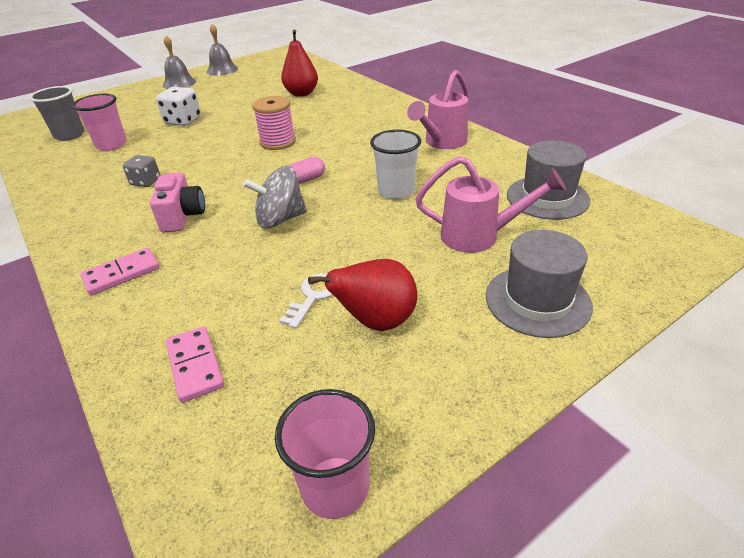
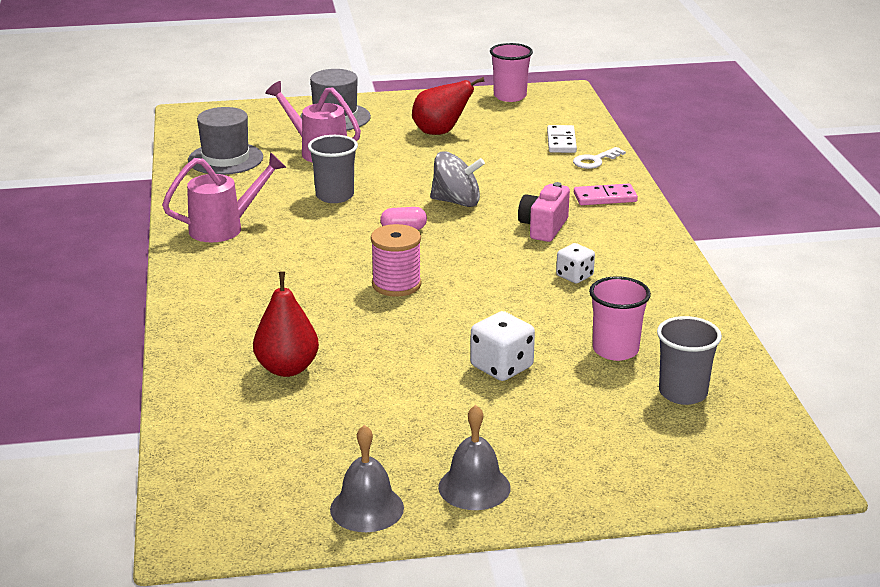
camera: 155 degrees left, 10 degrees down
(146, 182) = (574, 276): grey dice -> white dice
(195, 365) = (561, 142): pink domino -> white domino
(313, 296) = (469, 151): white key -> white key (595, 161)
(396, 191) = (334, 196): white cup -> grey cup

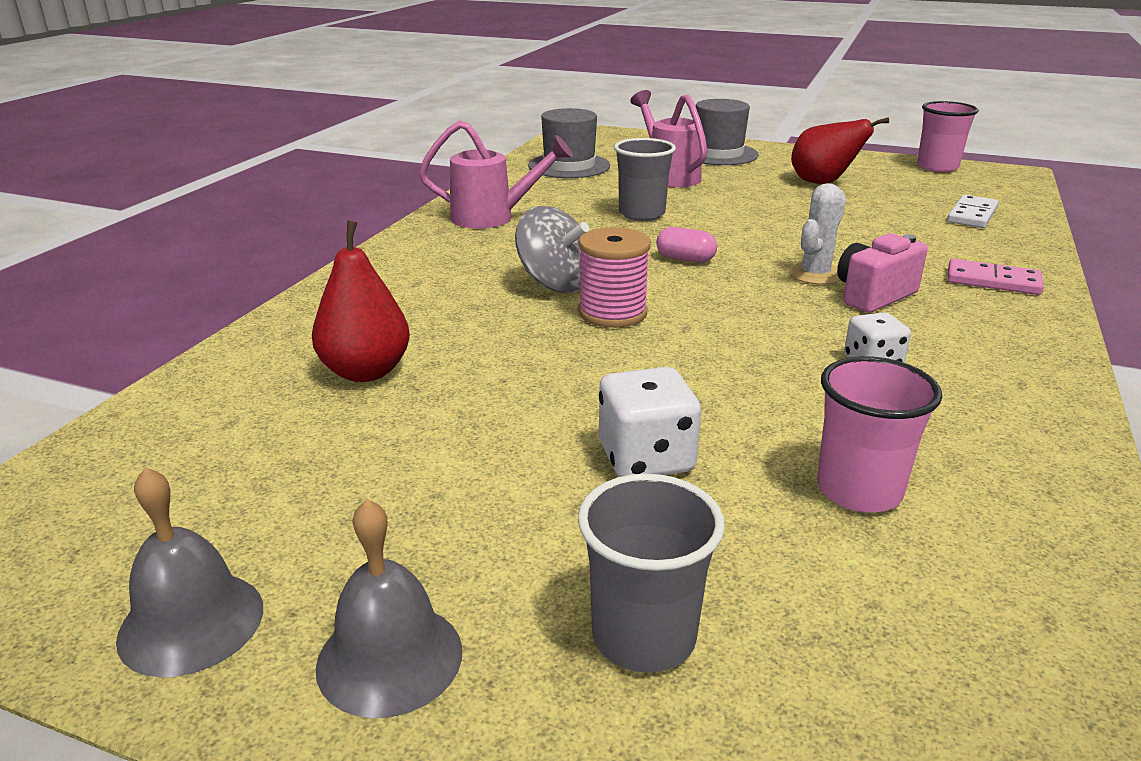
camera: 30 degrees right, 0 degrees up
(456, 202) = (780, 246): grey spinning top -> grey spinning top (555, 283)
(497, 220) = (815, 274): none -> white cactus
(595, 161) = (1006, 241): white key -> none
(683, 393) = (939, 616): grey cup -> grey cup (644, 637)

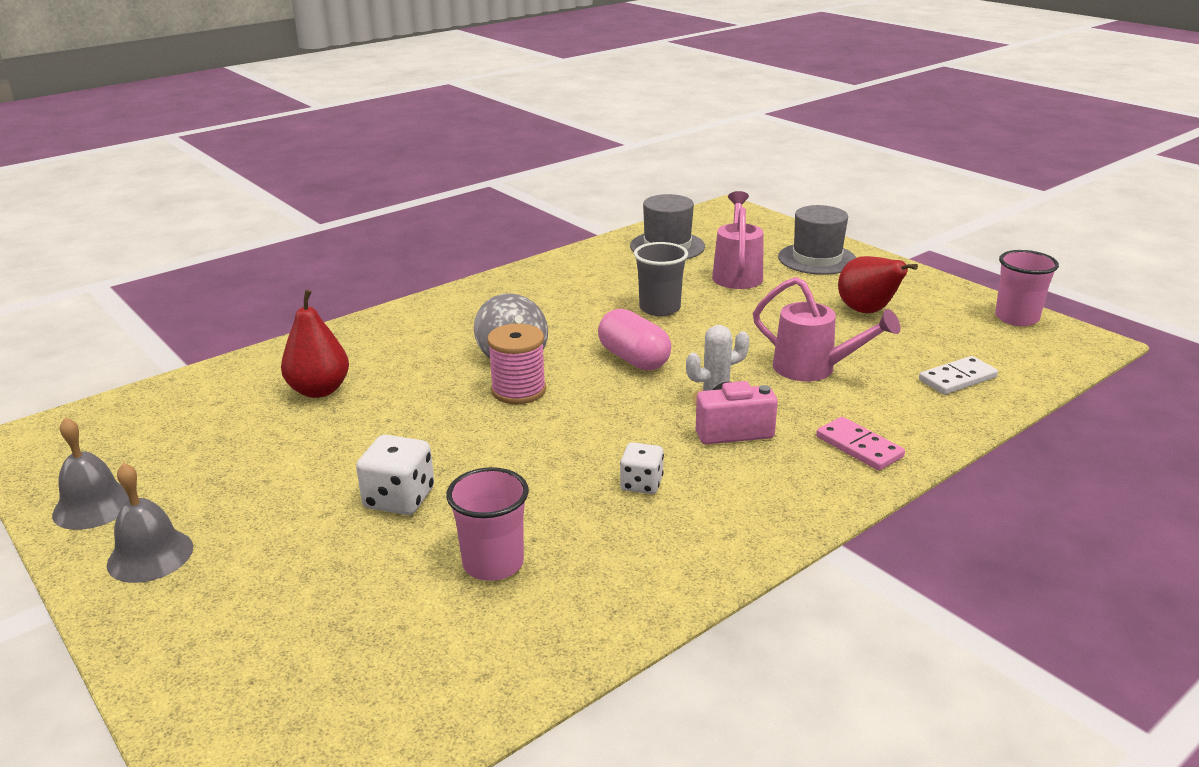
camera: 30 degrees right, 0 degrees up
(493, 218) = (543, 286): pink watering can -> pink watering can (814, 369)
(644, 637) = (267, 593): grey cup -> none
(685, 259) = (633, 359): pink capsule -> pink capsule, size x1.69

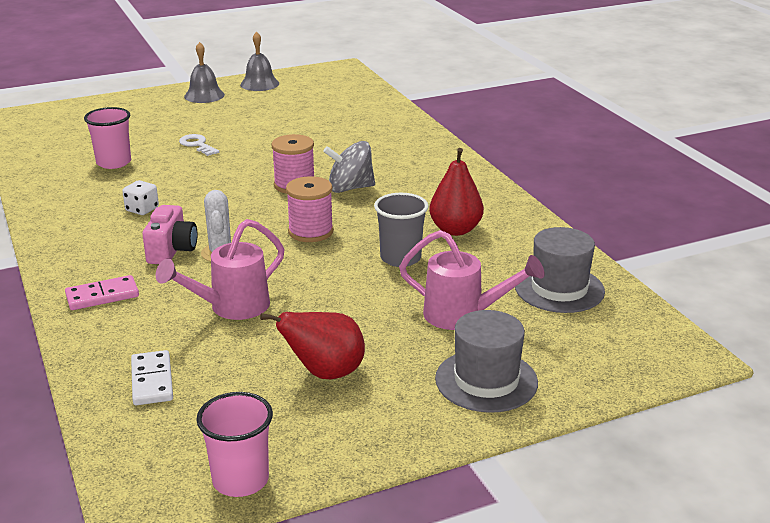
camera: 105 degrees right, 0 degrees up
(319, 390) = (343, 129): red pear -> red pear (455, 230)
(399, 499) = (197, 145): white dice -> white key
(633, 359) = (310, 232): pink capsule -> pink spool

